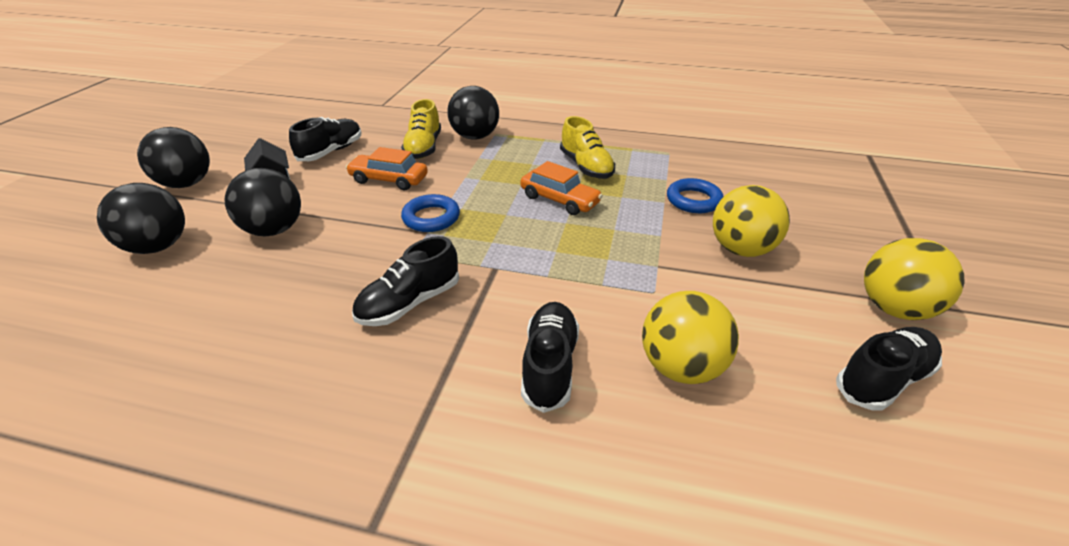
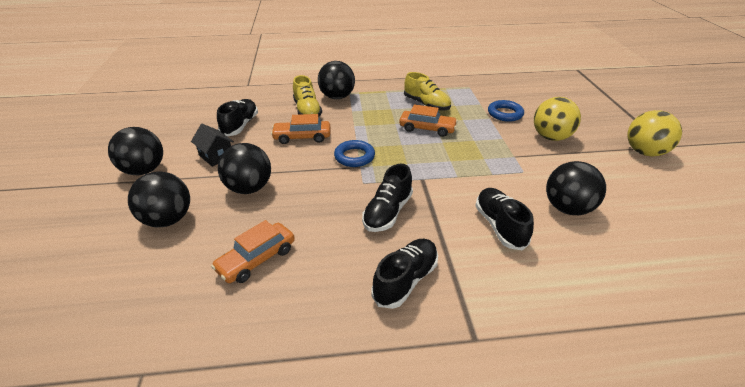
camera: 20 degrees left, 0 degrees up
(204, 321) = (257, 259): none -> orange car
(681, 367) = (567, 208): yellow ball -> black ball
(883, 379) = (662, 189): black shoe -> black shoe (406, 280)

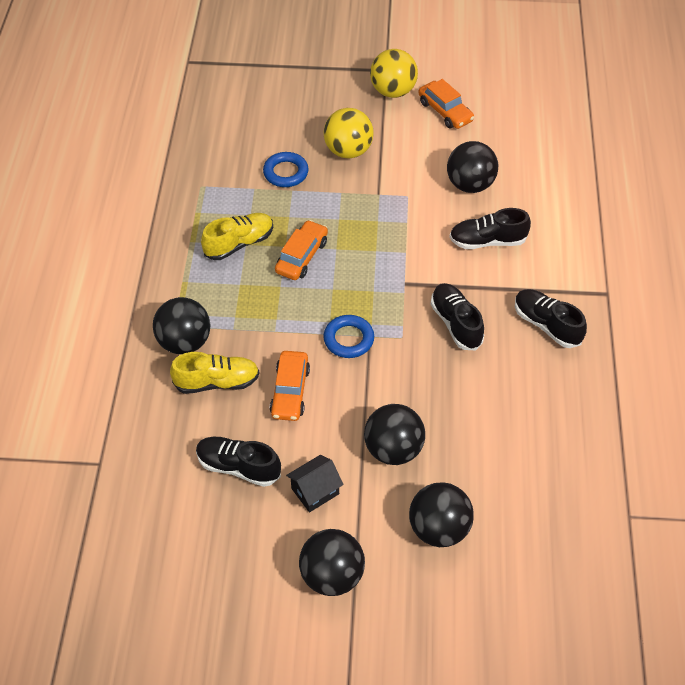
camera: 80 degrees left, 15 degrees up
(257, 259) = (510, 438): orange car -> orange car (445, 111)
(387, 212) = (456, 323): black shoe -> black shoe turned 150 degrees counterclockwise

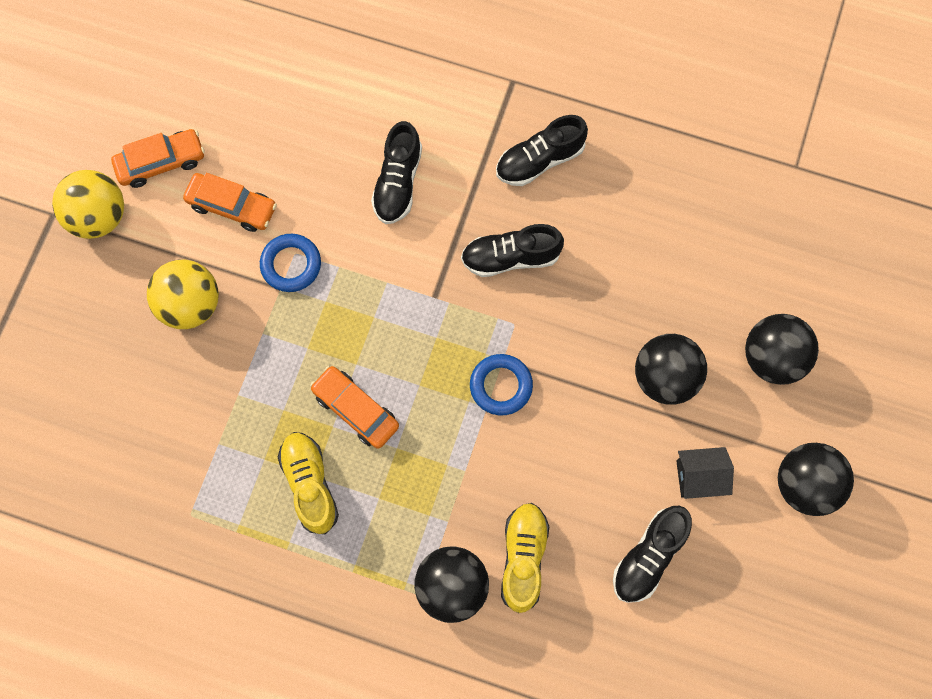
camera: 75 degrees left, 20 degrees up
(286, 173) = (203, 395): blue ring -> blue ring (291, 265)
(290, 391) = (559, 473): orange car -> orange car (232, 206)
(315, 491) = (699, 477): black house -> black house turned 75 degrees counterclockwise
(470, 184) = (300, 173): black ball -> none

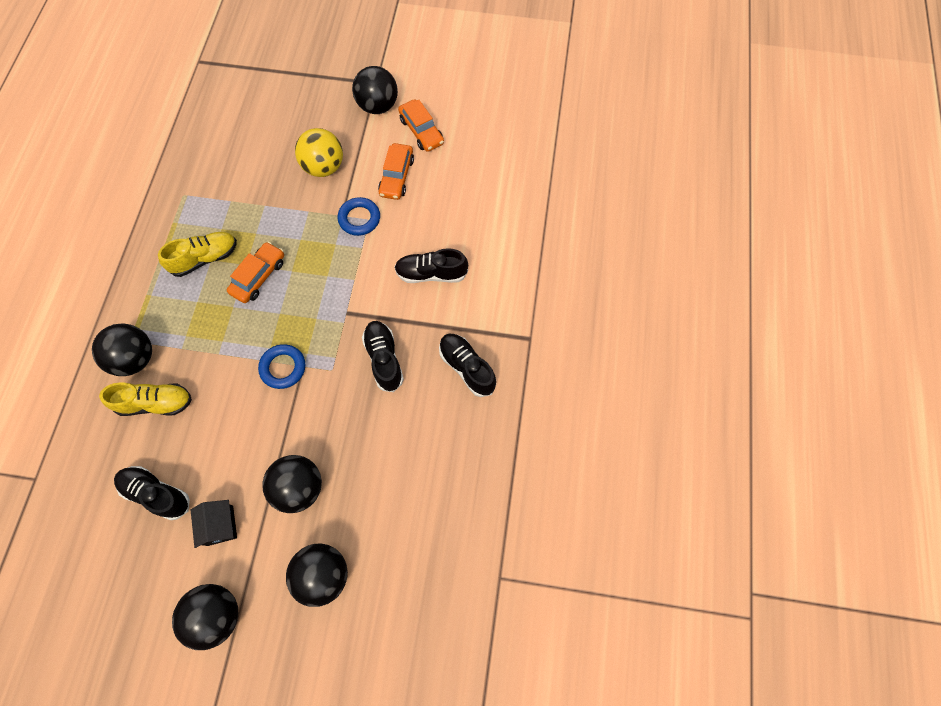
camera: 80 degrees right, 5 degrees down
(99, 217) = (378, 106): yellow ball -> black ball

